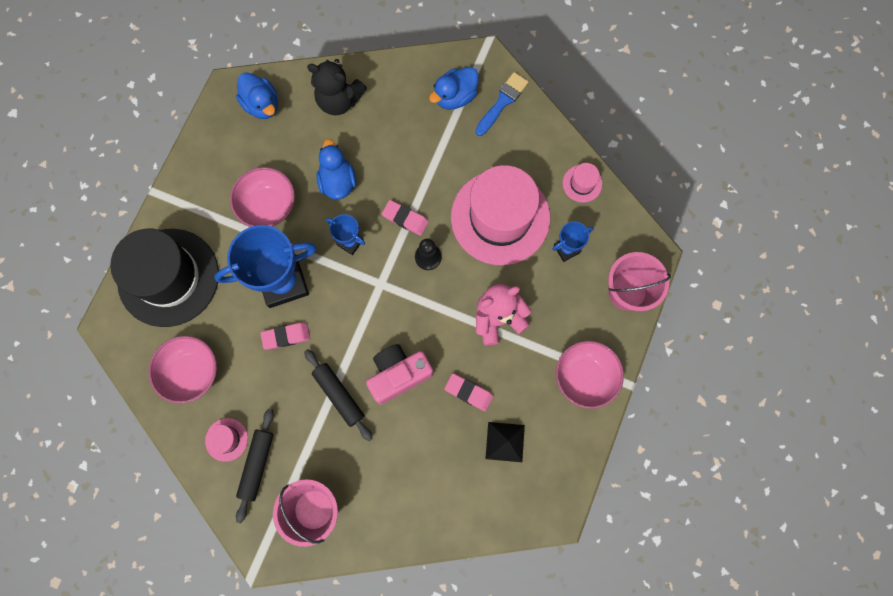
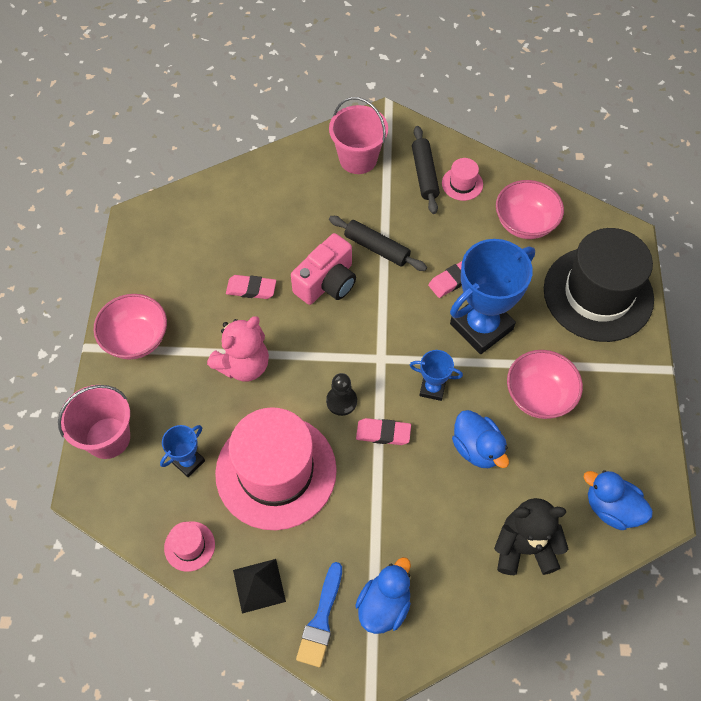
camera: 160 degrees right, 15 degrees down
(505, 441) = (202, 260): black pyramid -> black pyramid (259, 585)

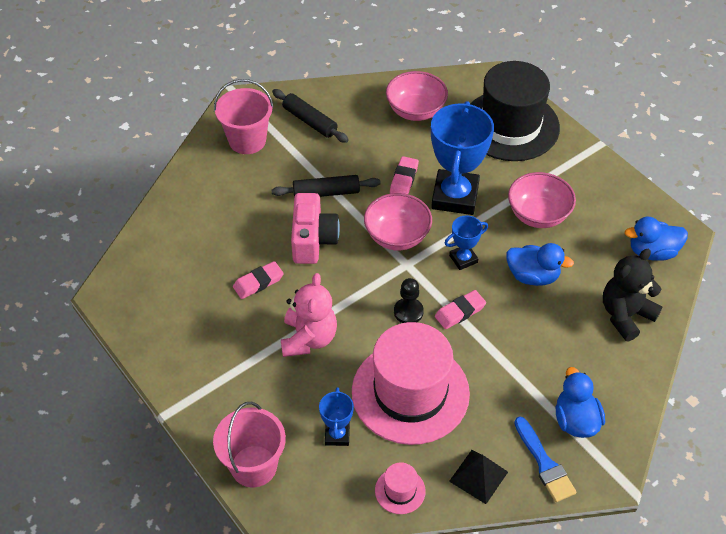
camera: 40 degrees left, 10 degrees down
(136, 339) = (201, 380): pink bowl -> pink bowl (397, 236)
(462, 184) = (344, 111): pink hat -> none

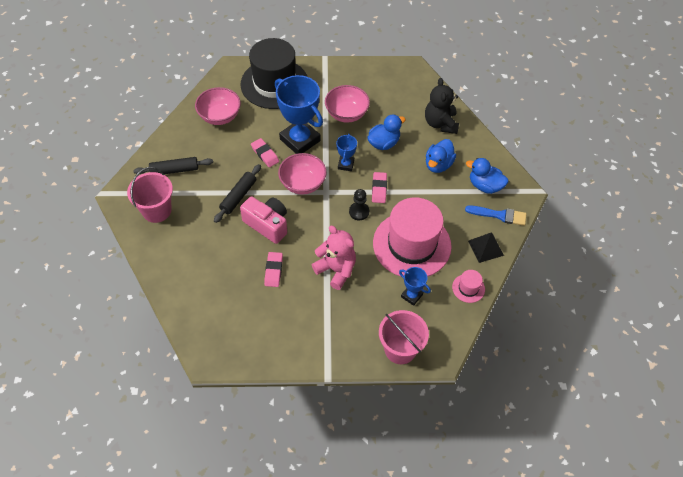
camera: 55 degrees left, 5 degrees up
(652, 252) = (412, 86): blue duck -> blue duck (438, 165)

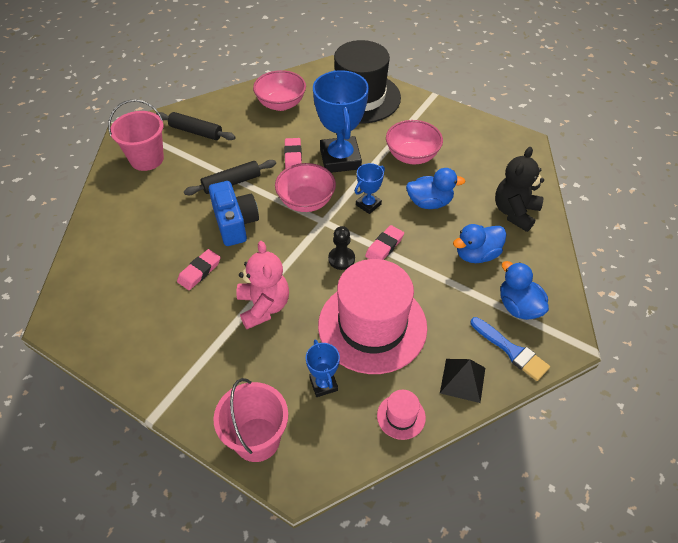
camera: 35 degrees right, 5 degrees down
(267, 224) = (235, 223): pink camera -> blue camera

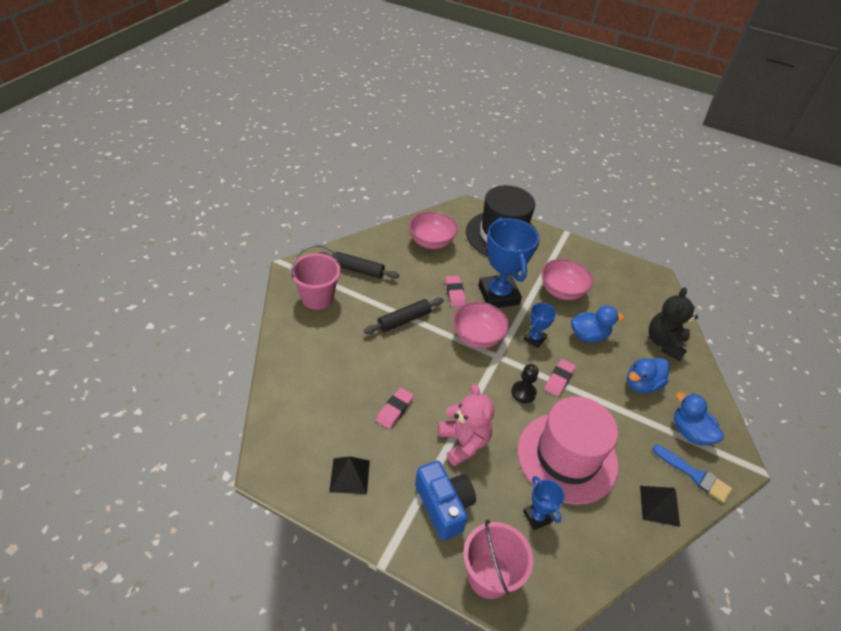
camera: 10 degrees left, 5 degrees down
(137, 334) = (349, 475): none -> black pyramid
(235, 223) = (417, 360): blue camera -> blue camera (444, 506)
(401, 416) = (614, 544): pink hat -> none

